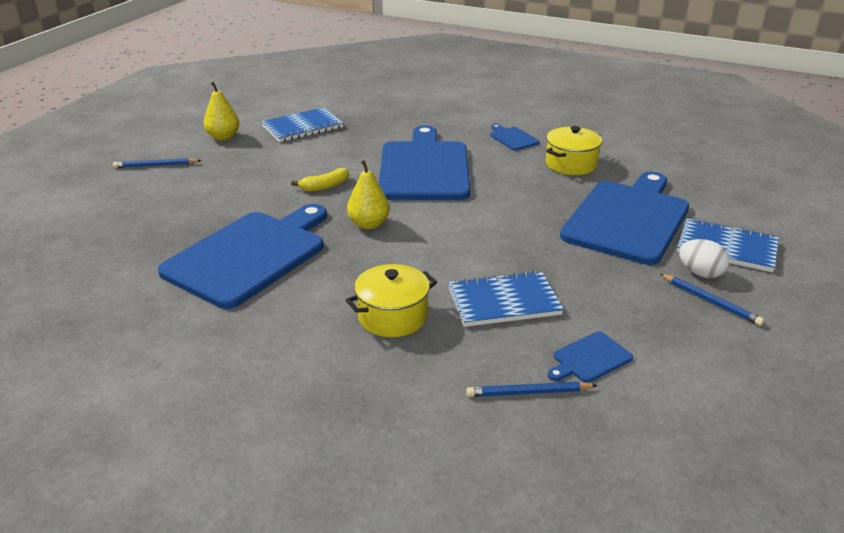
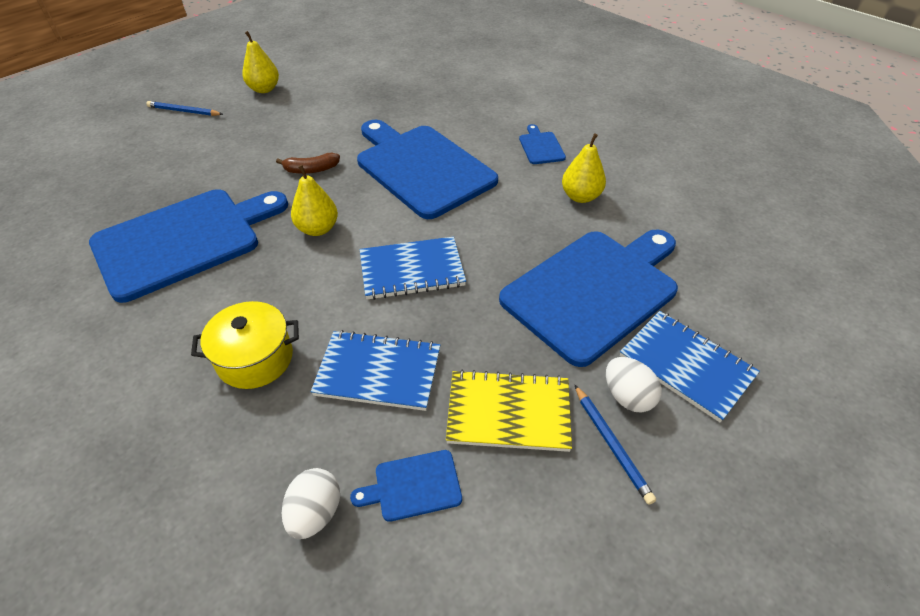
camera: 20 degrees right, 15 degrees up
(302, 127) = (342, 91): blue notebook -> blue notebook (412, 270)
(325, 186) = (311, 170): yellow banana -> brown banana
(424, 168) = (422, 168): blue cutting board -> blue cutting board turned 60 degrees counterclockwise
(529, 392) = (315, 513): blue pencil -> white egg
(571, 164) = (580, 196): yellow pot -> yellow pear
(624, 301) = (508, 412): none -> yellow notebook

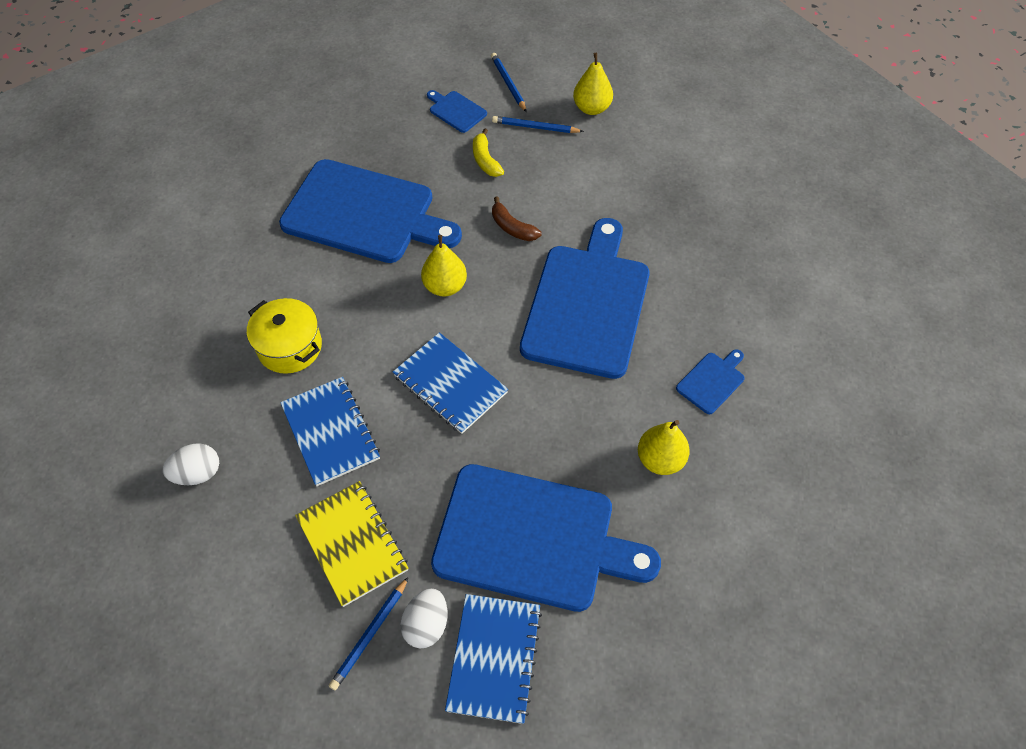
camera: 55 degrees right, 10 degrees up
(233, 153) = (485, 160): none -> yellow banana
(241, 118) = (535, 127): none -> blue pencil
(413, 486) = (251, 518): blue cutting board -> blue cutting board (456, 111)

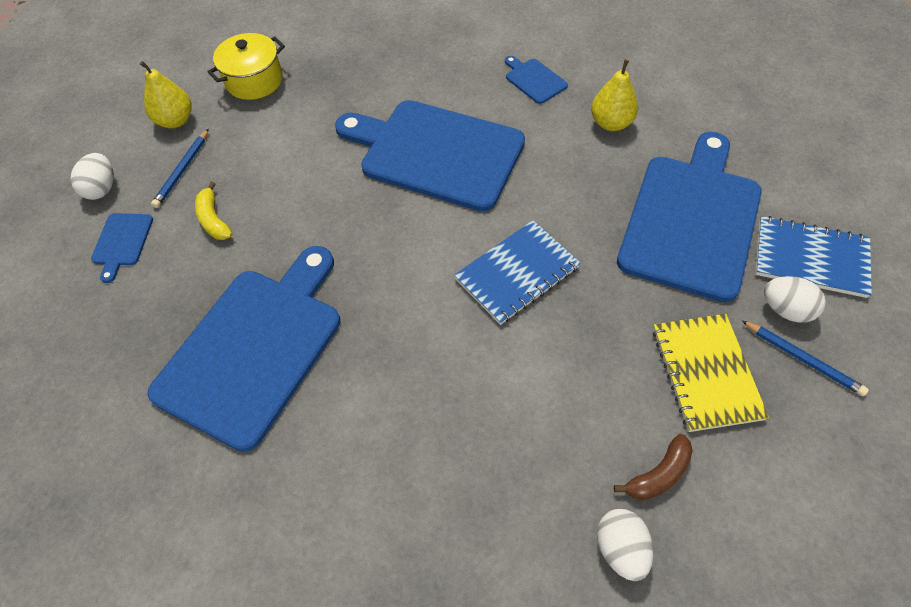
camera: 80 degrees left, 0 degrees up
(290, 347) = (445, 438): yellow pot -> yellow pot (254, 80)
(330, 432) = (569, 392): blue notebook -> none
(352, 544) = (706, 373): yellow notebook -> yellow notebook turned 75 degrees counterclockwise
(445, 286) = (387, 270): yellow pear -> none
(456, 111) = (122, 242): blue cutting board -> blue cutting board turned 45 degrees counterclockwise
(485, 160) = (214, 219): yellow banana -> yellow banana turned 75 degrees clockwise
(508, 84) = (102, 188): blue pencil -> white egg
(512, 227) = (321, 203): brown banana -> brown banana (658, 474)

